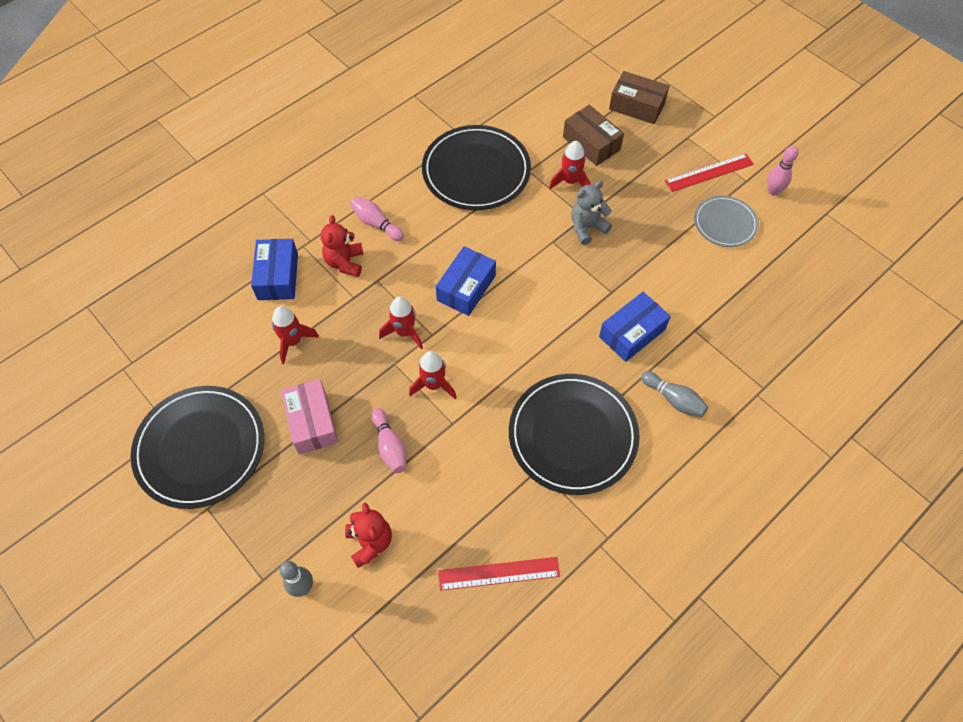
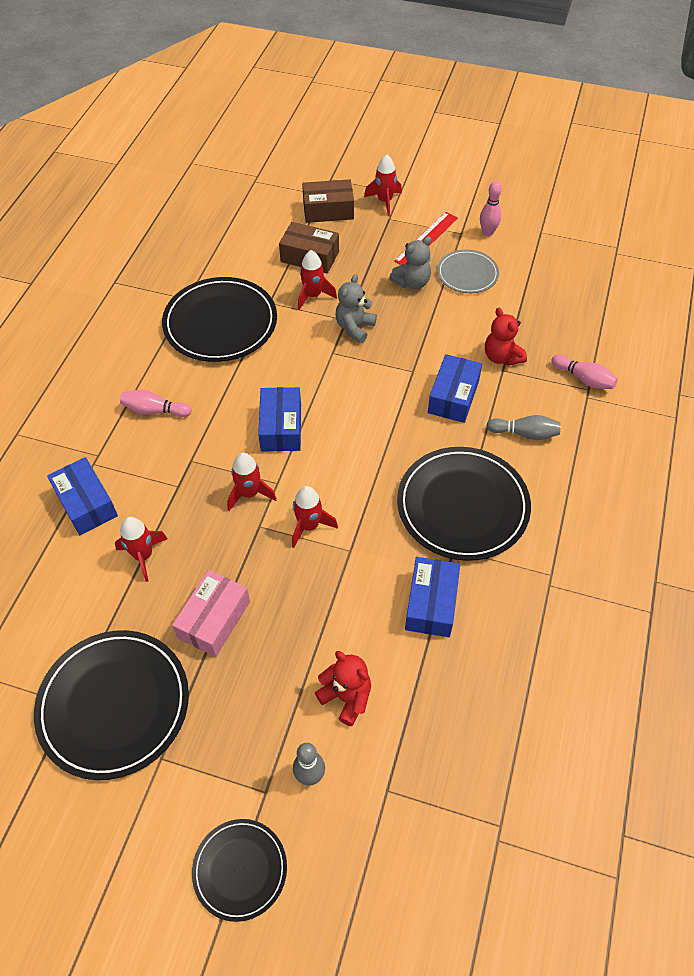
camera: 30 degrees left, 5 degrees down
(208, 626) = (240, 869): none -> black plate
(312, 422) = (214, 619): pink box -> pink box turned 75 degrees clockwise
(345, 262) = (147, 459): red teddy bear -> red teddy bear (502, 357)
(390, 446) = (305, 601): pink bowling pin -> pink bowling pin (584, 379)
(488, 505) = (431, 603): none -> blue box
(499, 573) = (481, 657): red ruler -> none
(667, 208) = (412, 282): none -> grey teddy bear
(694, 119) = (384, 201): none -> red rocket

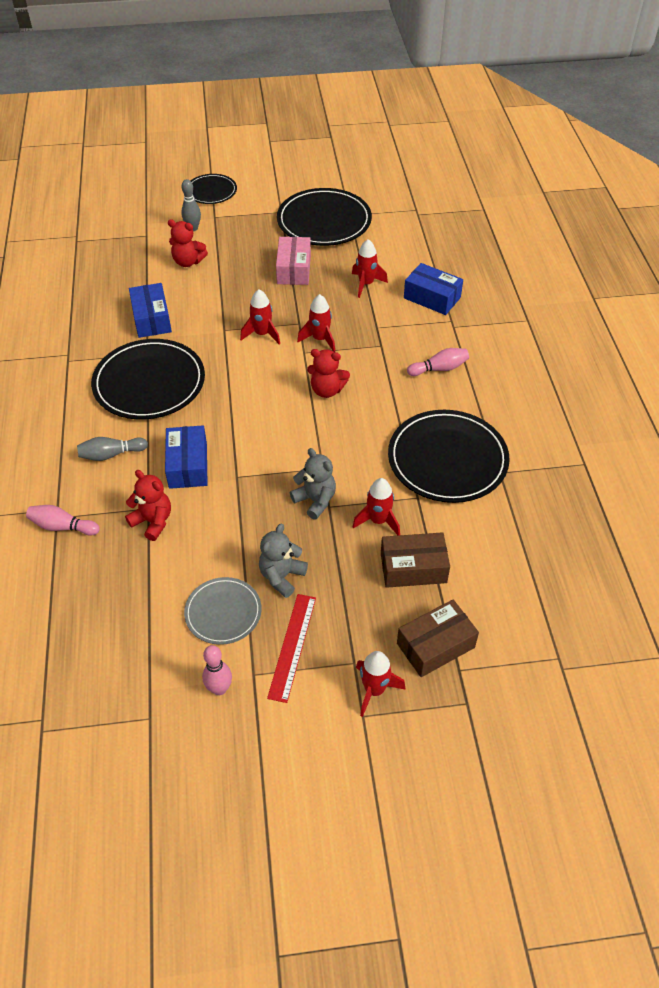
camera: 155 degrees right, 5 degrees down
(281, 427) = (327, 390): blue box -> red teddy bear
(354, 328) = (315, 500): grey teddy bear -> grey teddy bear turned 45 degrees counterclockwise

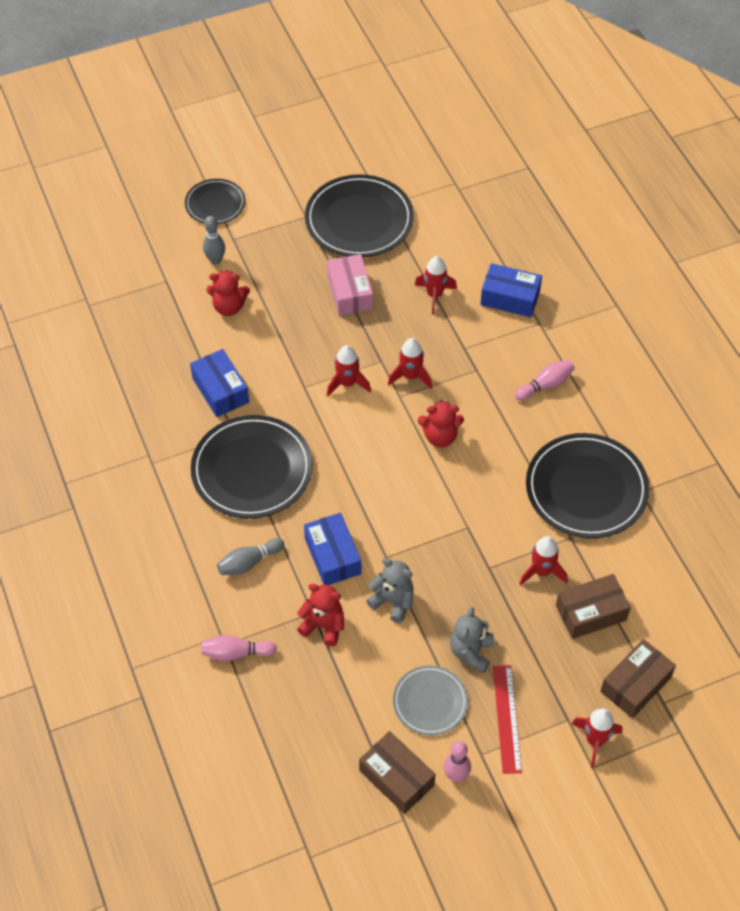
camera: 15 degrees left, 5 degrees up
(160, 676) = (396, 778): none -> brown box
(315, 500) = (474, 564): grey teddy bear -> grey teddy bear (393, 601)

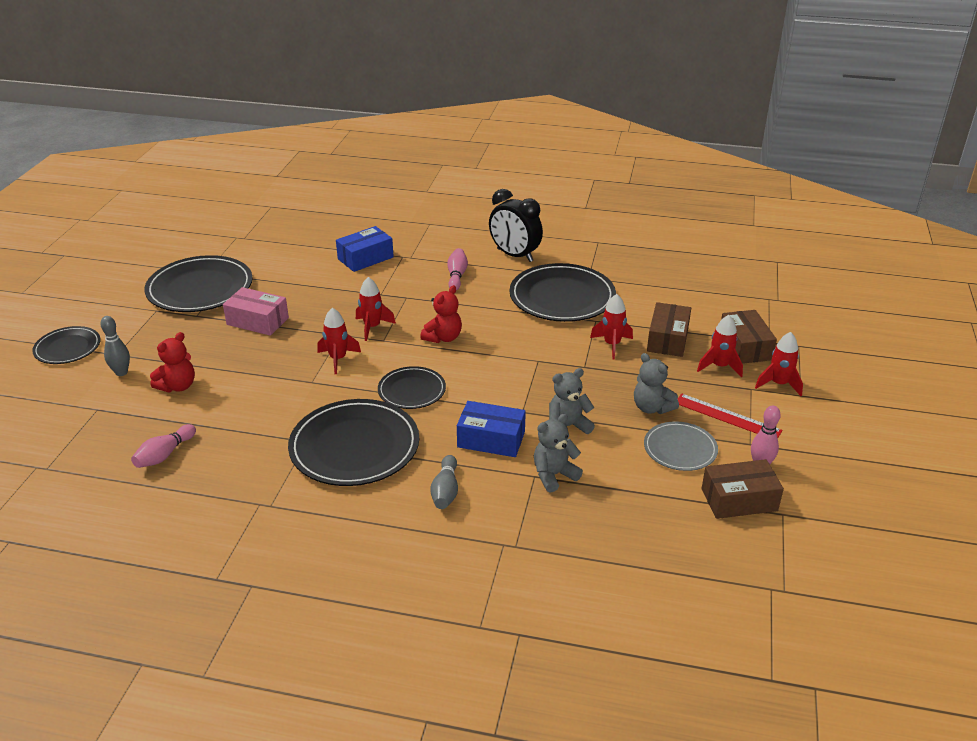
camera: 55 degrees left, 20 degrees down
(220, 390) = (252, 428): blue box -> none
(236, 653) = (531, 542): pink bowling pin -> pink bowling pin (165, 455)
(323, 625) = (554, 475): red teddy bear -> grey teddy bear
(349, 462) = (412, 390): none -> black plate
(434, 295) = (317, 286): red rocket -> red rocket (719, 366)
(624, 408) = (514, 255): none -> black clock

